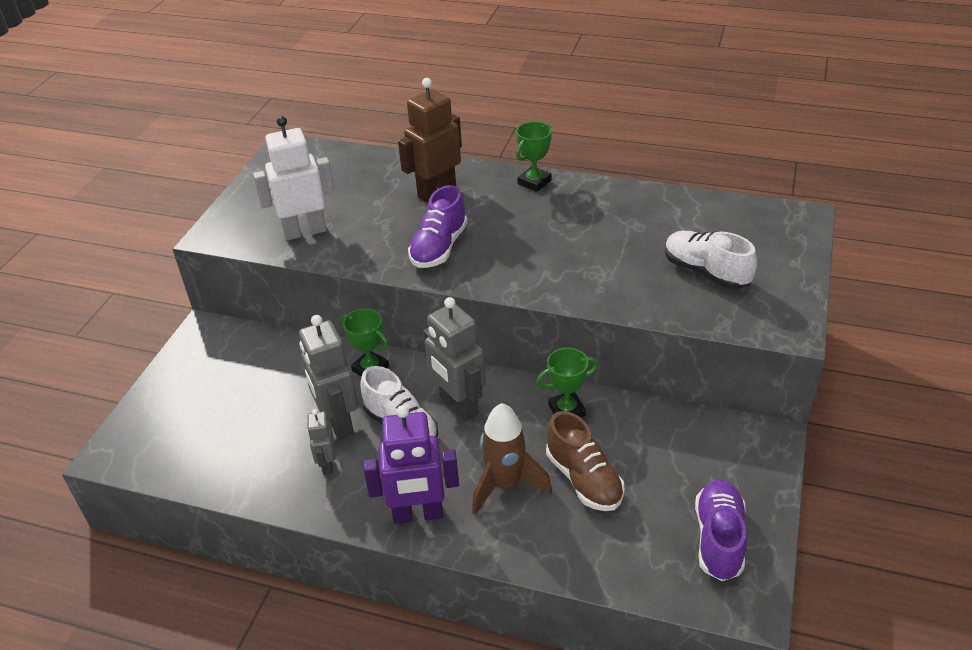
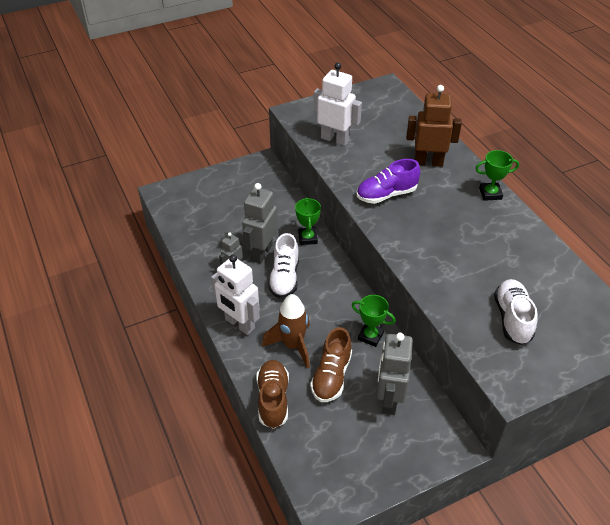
camera: 45 degrees right, 5 degrees up
(418, 514) = (239, 324): purple robot -> white robot
(458, 405) = (323, 289): grey robot -> grey robot (389, 399)
(561, 555) = (273, 399): none -> brown shoe
(718, 539) = (354, 465): purple shoe -> none

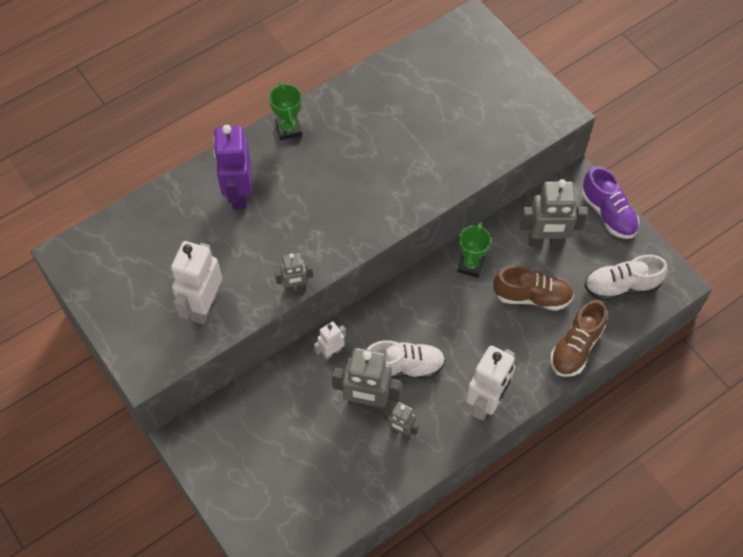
camera: 100 degrees left, 15 degrees up
(273, 399) = (576, 347): brown shoe -> brown shoe turned 45 degrees counterclockwise
(293, 345) = (502, 340): brown rocket -> none
(307, 238) = (331, 352): green trophy -> white robot
(341, 183) = (295, 286): none -> grey robot
(386, 194) = (308, 235): purple shoe -> purple shoe (608, 213)
(428, 162) = (238, 194): brown robot -> purple robot
(512, 318) = (475, 111): white shoe -> white shoe (621, 286)

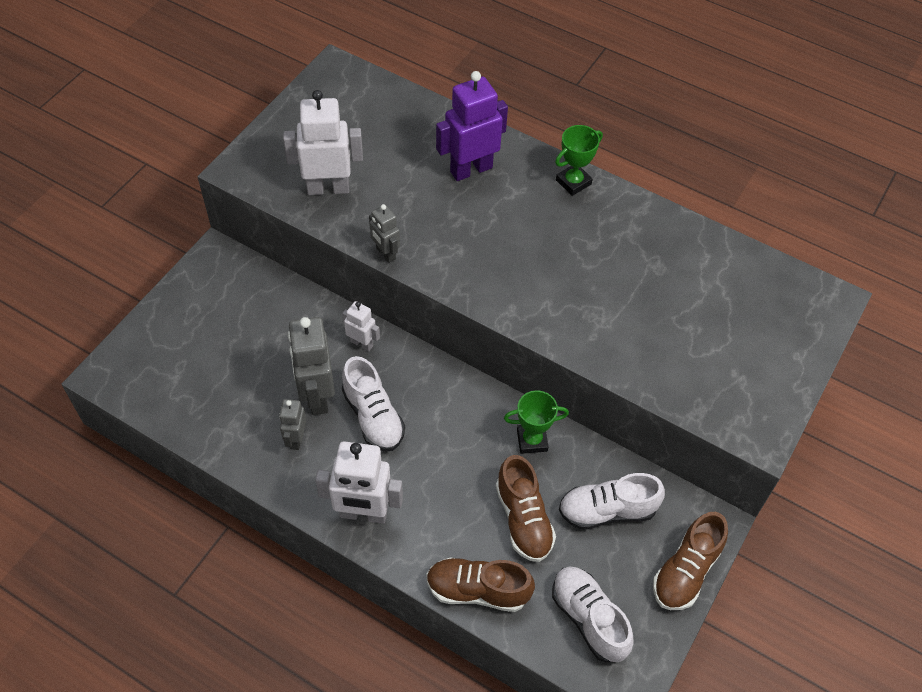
camera: 65 degrees right, 5 degrees down
(546, 241) = (607, 511): grey robot -> white shoe
(608, 213) = (686, 571): purple shoe -> brown shoe

